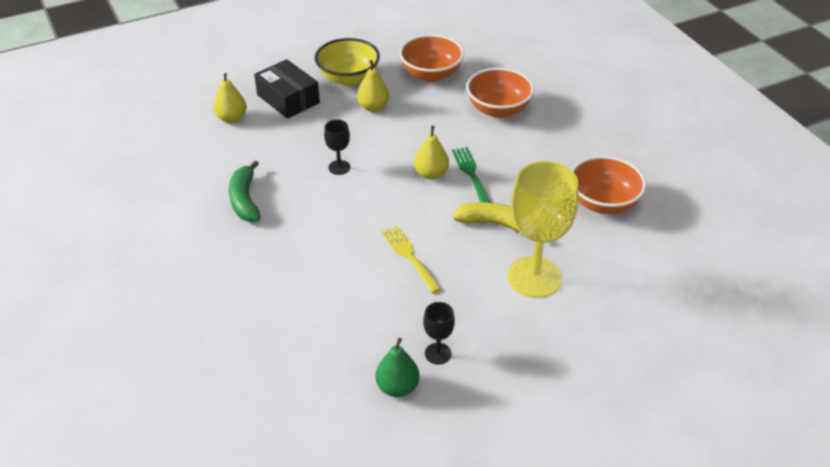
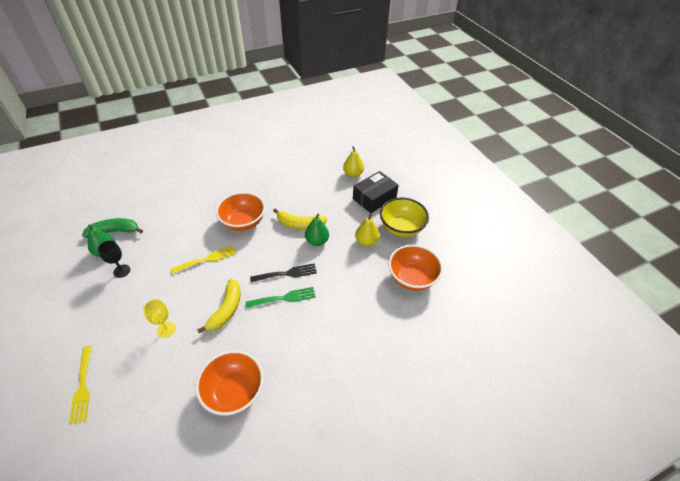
camera: 90 degrees right, 5 degrees up
(245, 200) = (275, 184): green banana -> green banana (115, 231)
(339, 167) = (300, 224): black goblet -> yellow banana
(372, 150) = (317, 241): none -> green pear
(431, 174) = (287, 273): yellow pear -> black fork
(498, 109) = (365, 323): orange bowl -> orange bowl (243, 222)
(534, 277) = (166, 329): yellow goblet -> yellow goblet, size x0.45
(631, 341) = (82, 387): none -> yellow fork

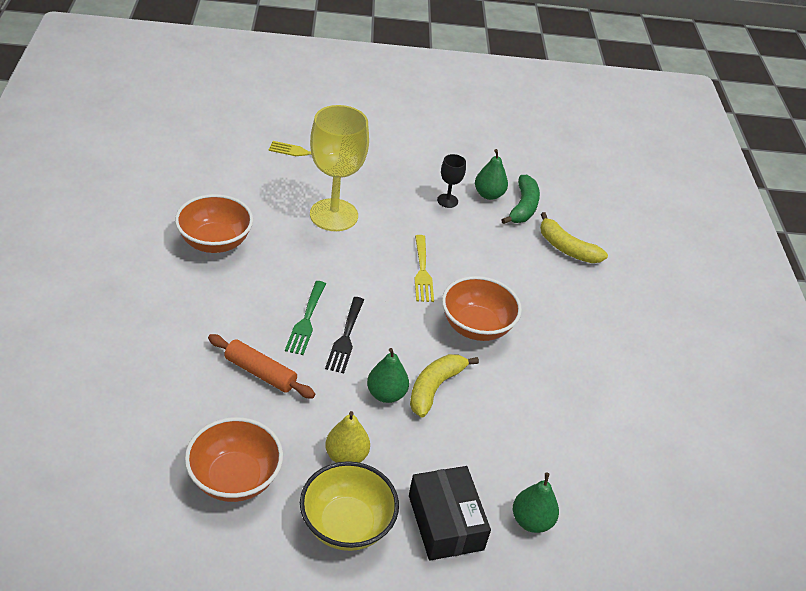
camera: 110 degrees right, 5 degrees down
(166, 329) = (333, 215): yellow goblet -> yellow goblet, size x2.21
(226, 309) = (326, 266): yellow banana -> yellow banana (566, 248)
(339, 300) = (260, 372): none -> orange rolling pin
(353, 174) = (531, 521): yellow pear -> green pear

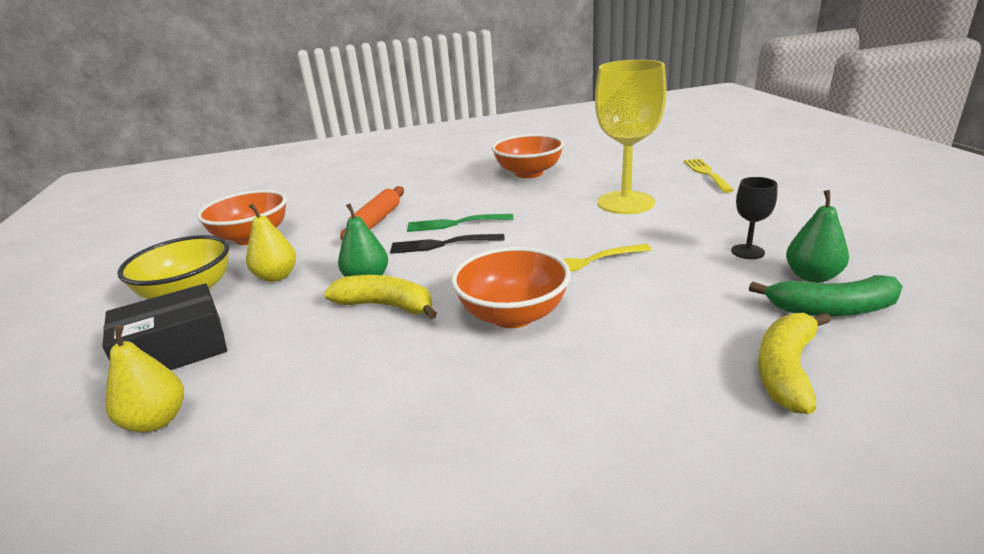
camera: 85 degrees right, 15 degrees down
(531, 521) = (156, 420): green pear -> yellow pear

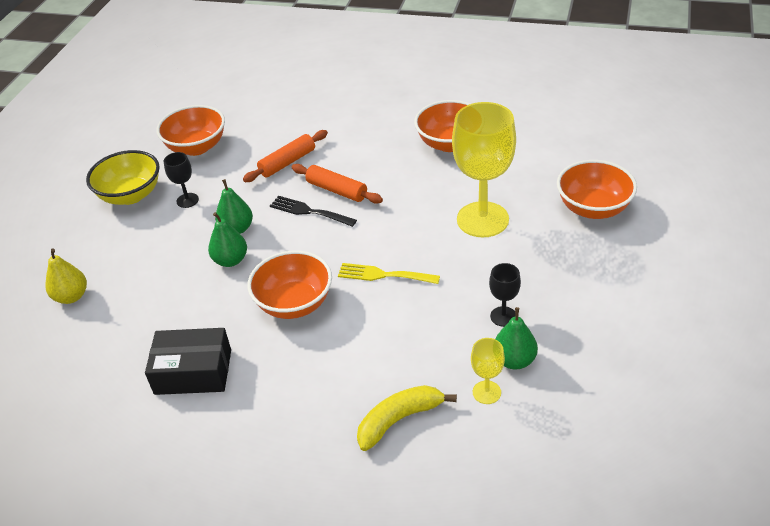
camera: 30 degrees right, 15 degrees up
(174, 350) = (101, 246): black box -> black box (193, 372)
(276, 276) = (187, 200): yellow pear -> black goblet
(386, 306) = (231, 260): yellow banana -> green pear
(454, 223) = (337, 190): green fork -> orange rolling pin
(706, 173) = (593, 208): yellow fork -> orange bowl
(831, 309) = (486, 392): green banana -> yellow goblet

